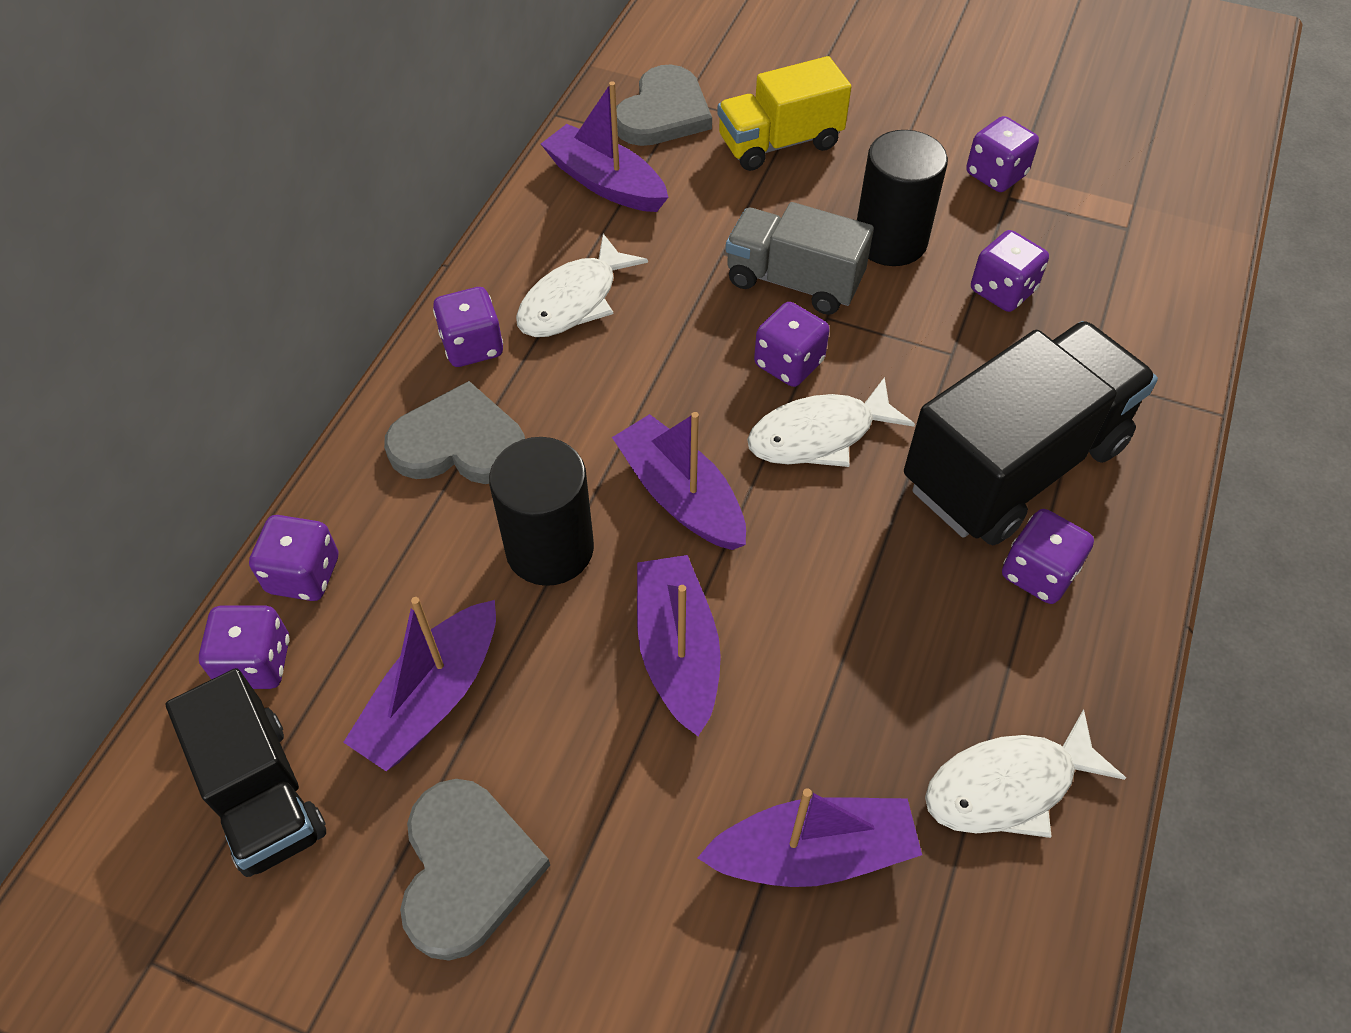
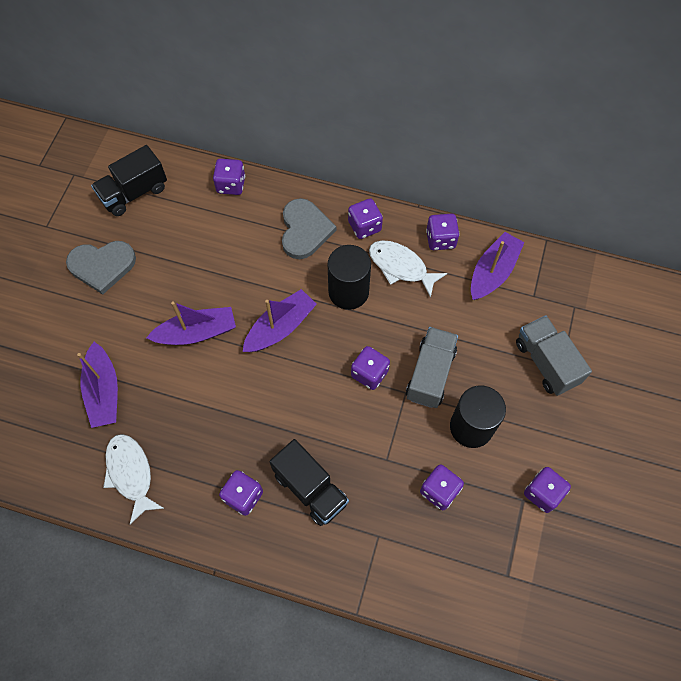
camera: 85 degrees right, 10 degrees up
(255, 663) = (189, 178): purple dice -> purple dice (440, 239)
(432, 697) = (174, 242): purple boat -> none
(550, 548) = (248, 275): black cylinder -> black cylinder (348, 292)
(663, 113) = (560, 296): grey heart -> none
(779, 143) = (546, 362): yellow truck -> grey truck
(819, 435) = (322, 390): white fish -> none
(1013, 465) = (310, 488): black truck -> black truck, size x0.62

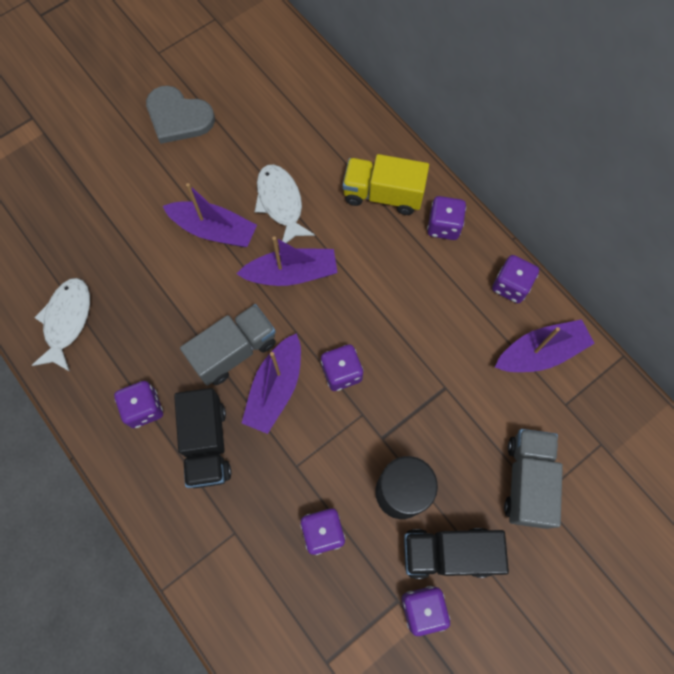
camera: 35 degrees right, 5 degrees up
(103, 391) = (98, 232): purple boat -> purple boat (275, 388)
(134, 193) = (254, 66): black truck -> black truck (448, 553)
(231, 185) = (346, 109): purple dice -> none
(305, 230) = (383, 195): grey heart -> yellow truck
(348, 292) = (380, 280): black cylinder -> none
(401, 267) = (450, 288): white fish -> white fish (281, 203)
(430, 374) = (399, 412): grey truck -> grey truck (234, 351)

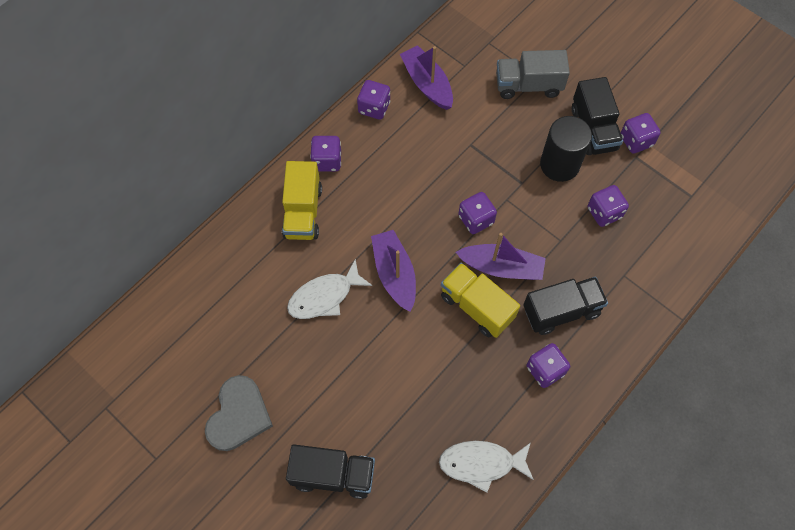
camera: 100 degrees left, 5 degrees down
(99, 188) = (333, 474): none -> black truck
(214, 230) = (362, 350): purple boat -> none
(234, 351) = (476, 307): grey truck -> yellow truck

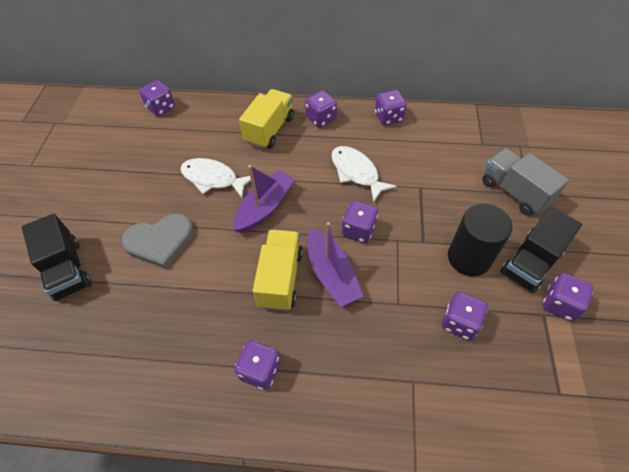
camera: 55 degrees right, 10 degrees down
(180, 291) = (161, 108): none -> purple dice
(238, 415) = (86, 187): grey heart -> grey heart (160, 241)
(303, 212) = (270, 130): yellow truck -> yellow truck turned 150 degrees clockwise
(427, 84) = (441, 133): purple boat -> none
(481, 463) = (134, 372): white fish -> white fish (356, 172)
(561, 311) = (329, 347): black truck -> none

